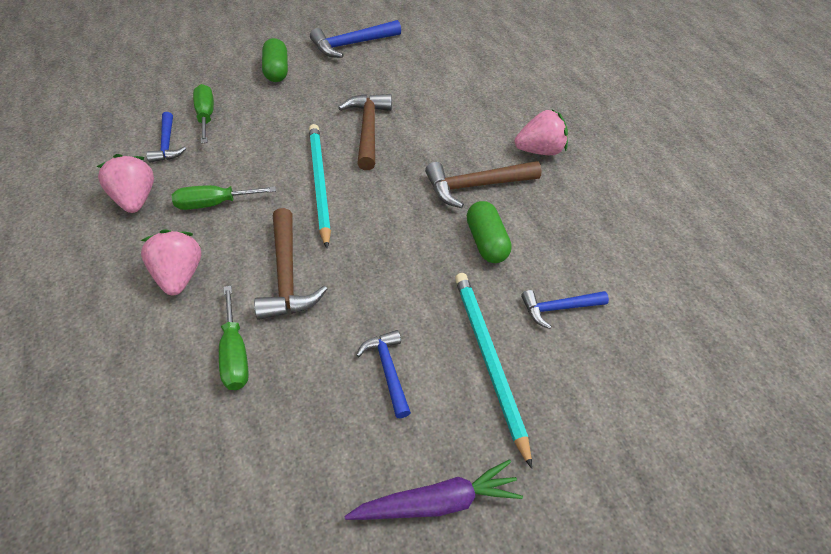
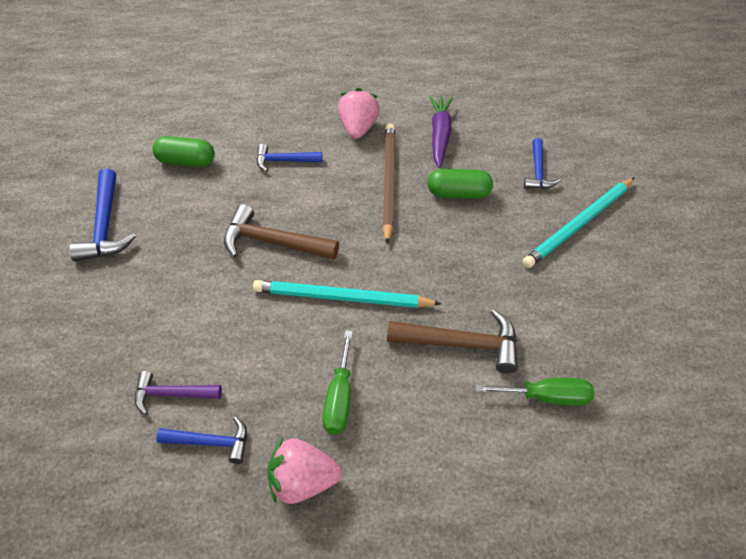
camera: 70 degrees left, 0 degrees up
(179, 275) = (439, 439): pink strawberry -> none
(206, 116) = (172, 394): green screwdriver -> purple hammer
(276, 71) = (116, 308): green capsule -> green capsule (186, 161)
(388, 370) = (580, 288): blue hammer -> blue hammer (284, 161)
(437, 502) = (692, 283): purple carrot -> purple carrot (440, 135)
(476, 186) = (388, 182): brown hammer -> brown pencil
(488, 359) = (579, 224): turquoise pencil -> turquoise pencil turned 45 degrees counterclockwise

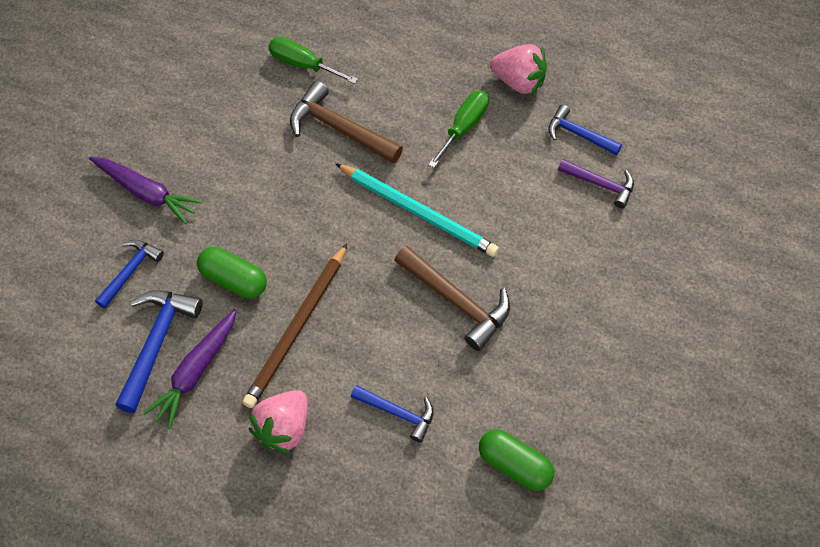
camera: 155 degrees left, 10 degrees up
(105, 225) = (630, 402): blue hammer -> blue hammer (156, 344)
(579, 224) = (146, 193): turquoise pencil -> purple carrot

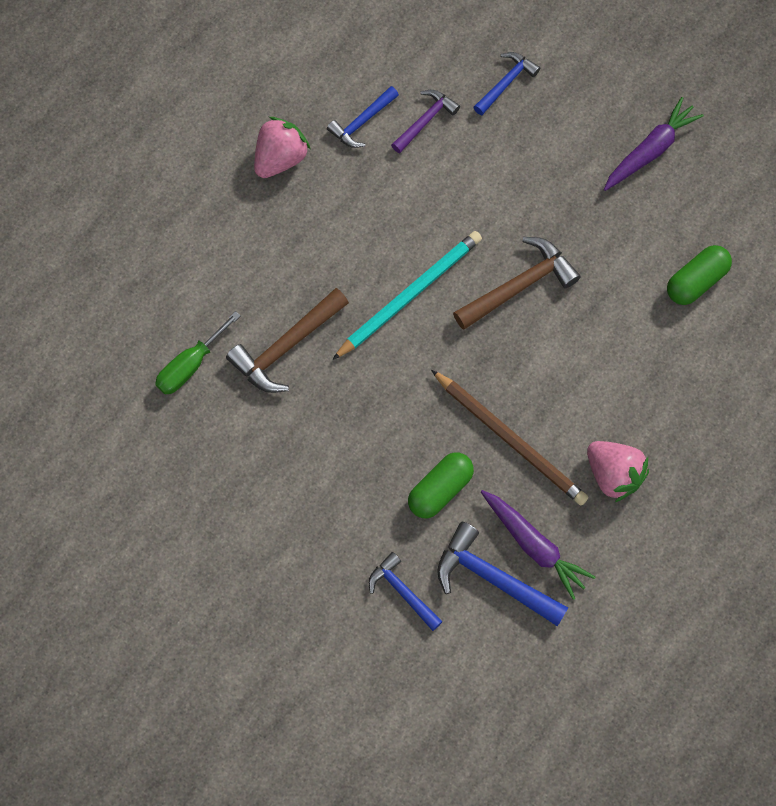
camera: 75 degrees left, 10 degrees up
(146, 193) = (310, 559): purple carrot -> purple carrot (650, 150)
(397, 413) = (622, 368): blue hammer -> blue hammer (506, 83)
(464, 127) = (321, 225): green screwdriver -> none

